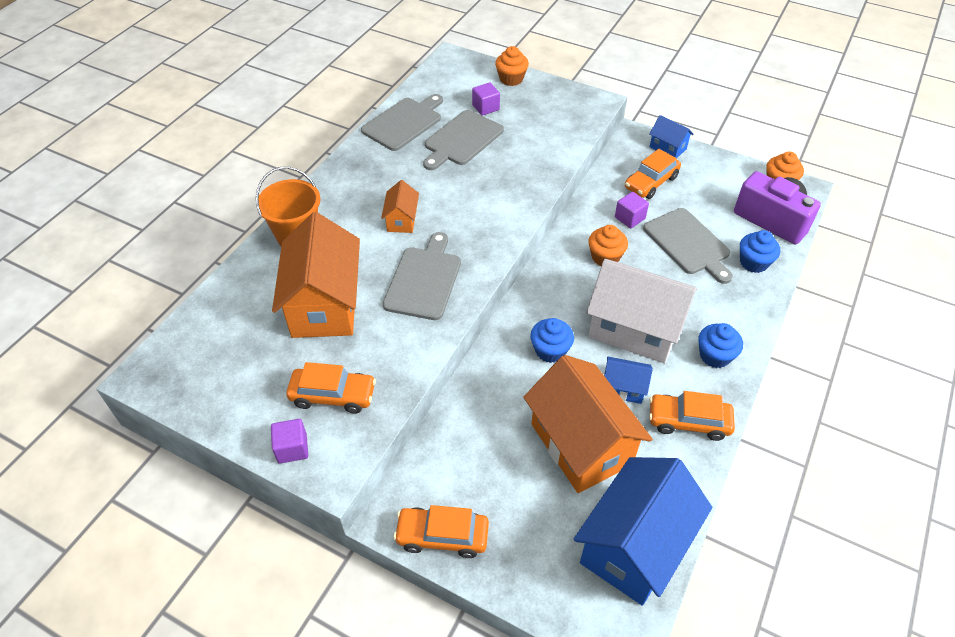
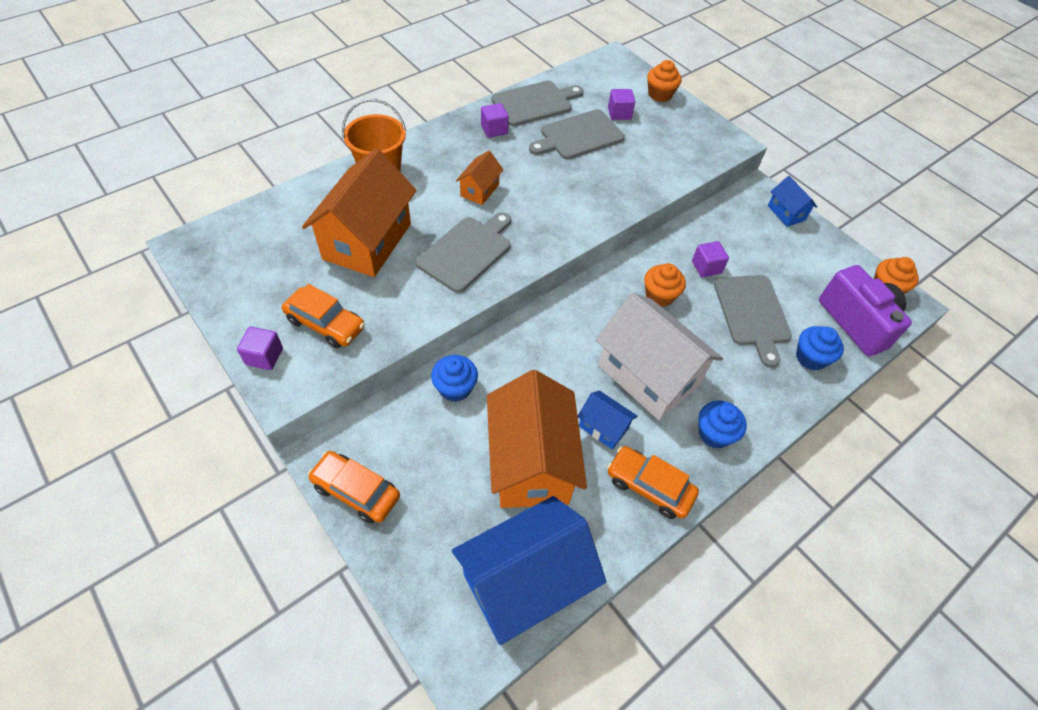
camera: 20 degrees right, 5 degrees up
(381, 159) = (494, 129): none -> purple cube
(550, 350) = (554, 363): blue cupcake -> blue cupcake (455, 388)
(651, 182) = (748, 240): orange car -> none

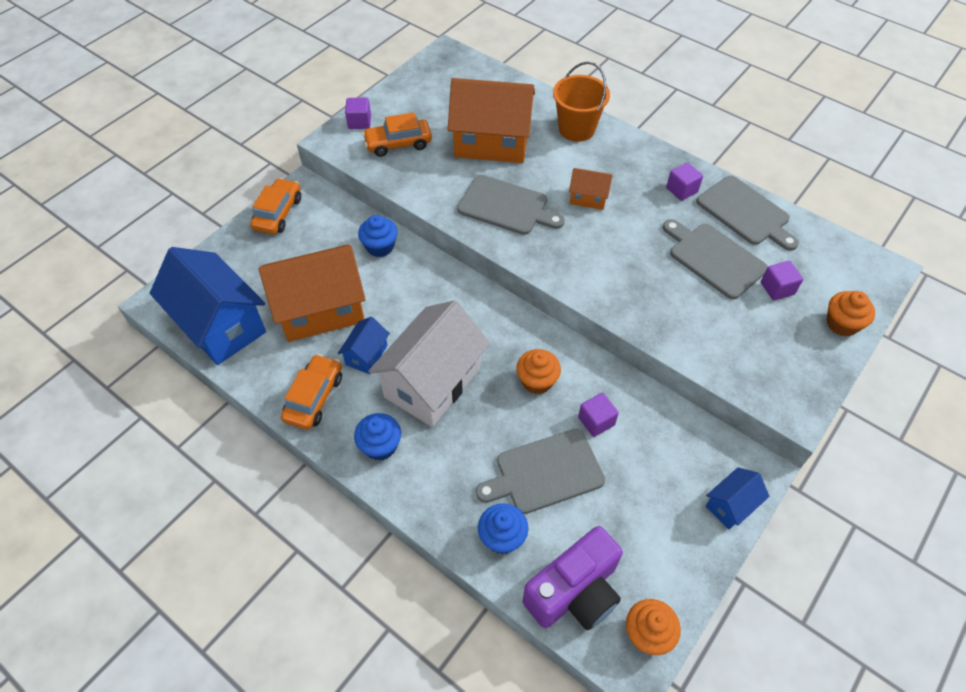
camera: 80 degrees right, 0 degrees up
(326, 324) = (398, 144): orange car -> orange car turned 60 degrees clockwise

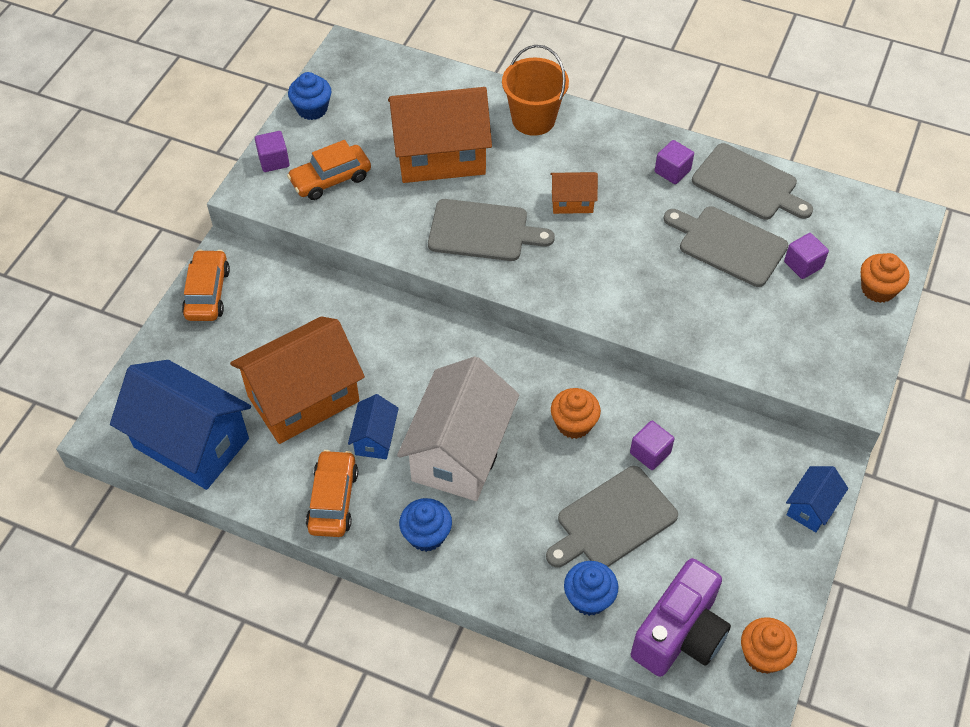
camera: 15 degrees left, 0 degrees up
(380, 246) = (345, 308): blue cupcake -> blue cupcake (312, 109)

